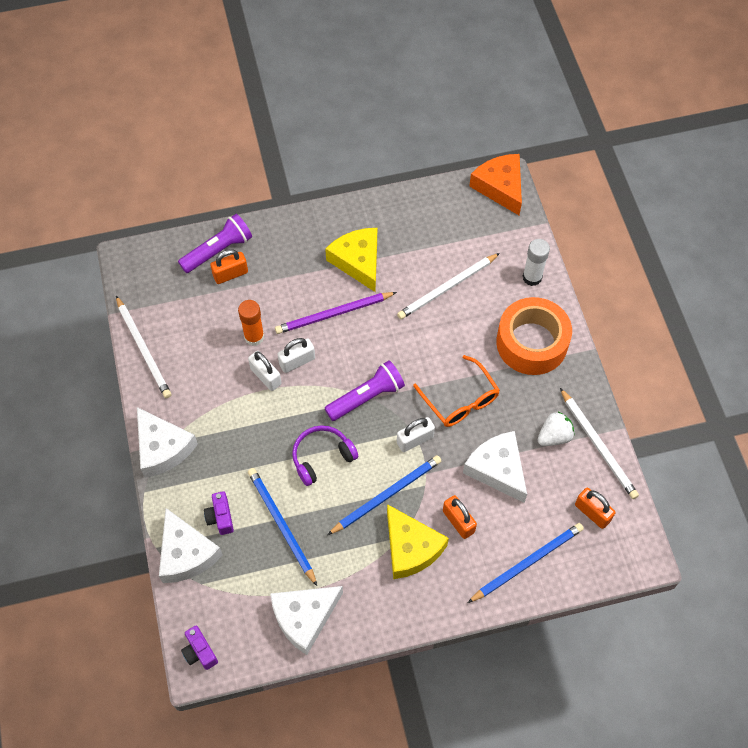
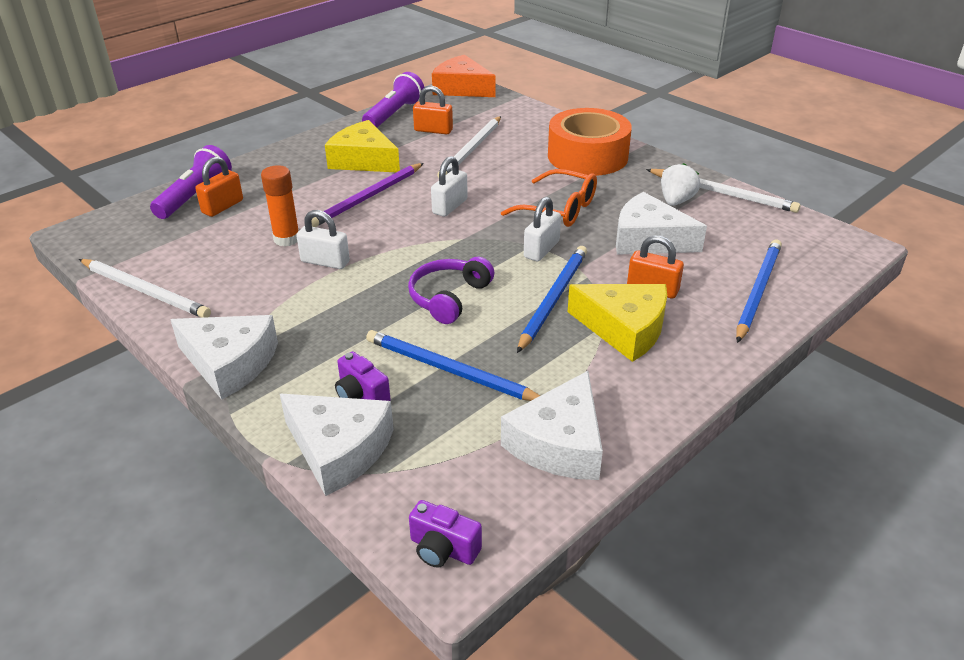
camera: 30 degrees left, 25 degrees down
(297, 361) = (354, 240): white padlock -> white padlock (450, 206)
(366, 397) = (458, 239): purple flashlight -> purple flashlight (394, 114)
(532, 277) = (544, 123): white glue stick -> none
(592, 512) = (773, 235): orange padlock -> orange padlock (433, 130)

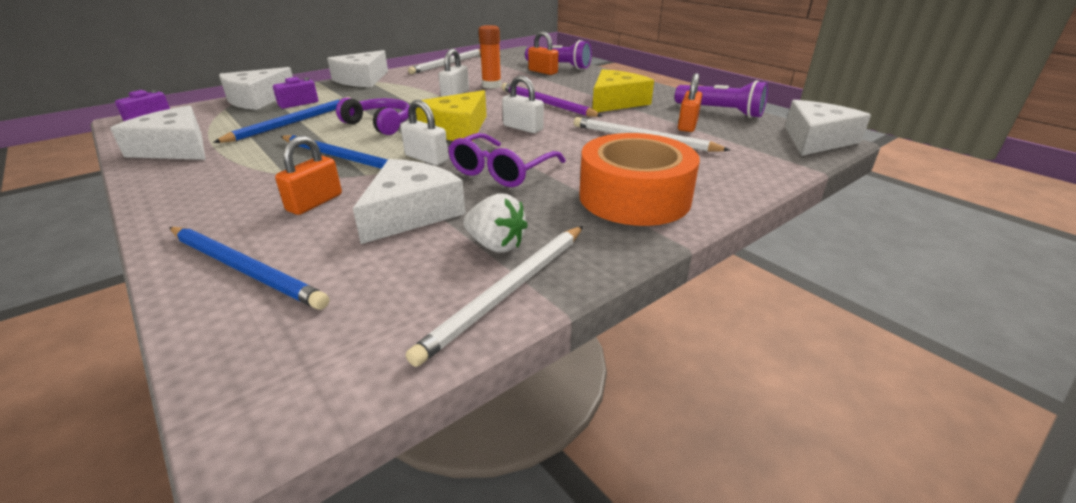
camera: 95 degrees right, 5 degrees down
(461, 88) = (816, 140): orange cheese -> white cheese
(559, 209) = (501, 171): orange glasses -> purple glasses
(624, 328) = (269, 182): yellow cheese -> yellow cheese (457, 129)

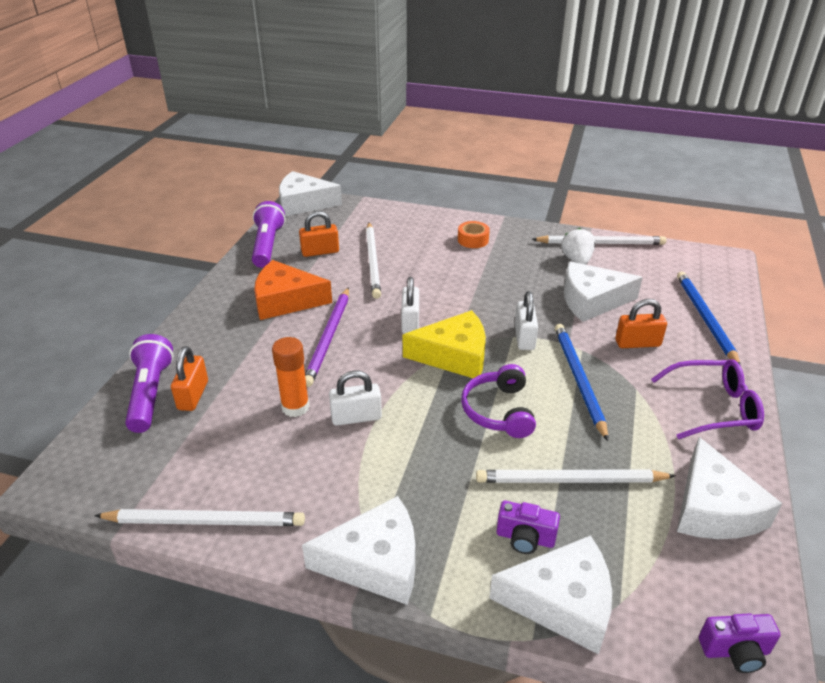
camera: 125 degrees left, 5 degrees up
(293, 123) = (570, 480): blue pencil -> white pencil
(501, 171) = (500, 295): purple glasses -> purple glasses (713, 408)
(616, 102) = (285, 300): yellow cheese -> orange cheese
(634, 197) = (473, 240): orange tape -> orange tape, size x0.43

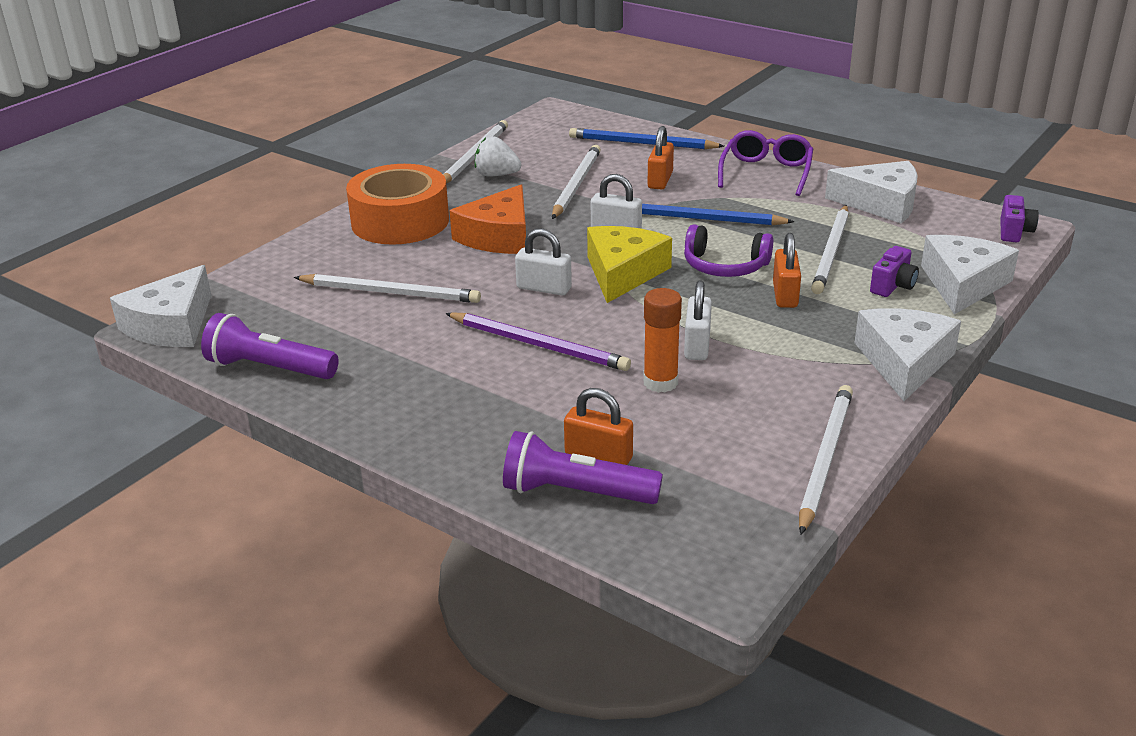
camera: 70 degrees left, 5 degrees down
(285, 300) = (431, 367): orange cheese -> orange cheese (499, 236)
(320, 252) = (329, 327): orange padlock -> orange padlock (785, 295)
(473, 240) = (400, 221): orange tape -> orange tape, size x2.33
(591, 300) = (576, 184): white cheese -> white pencil

